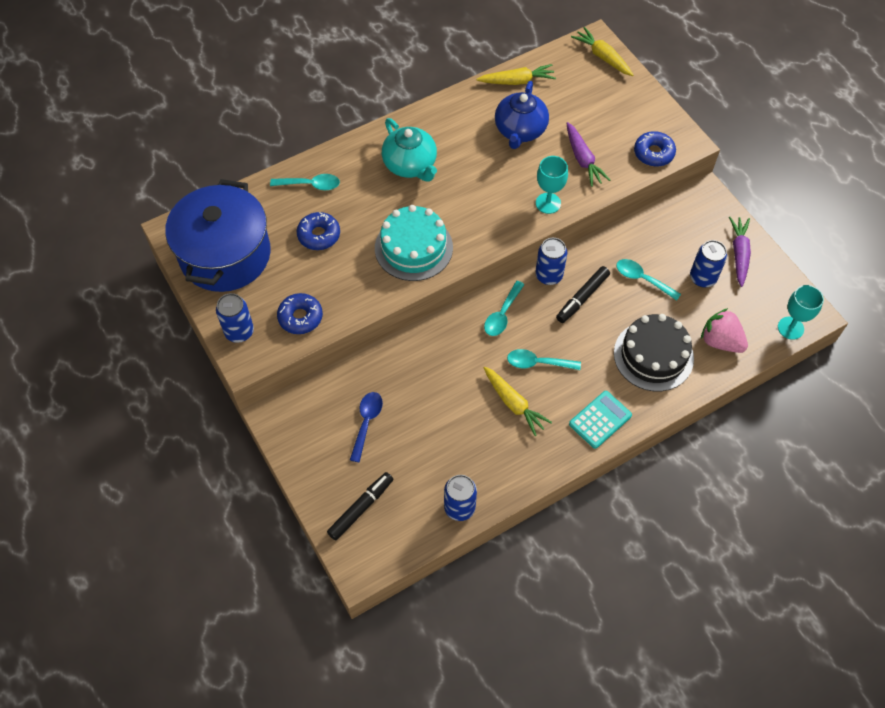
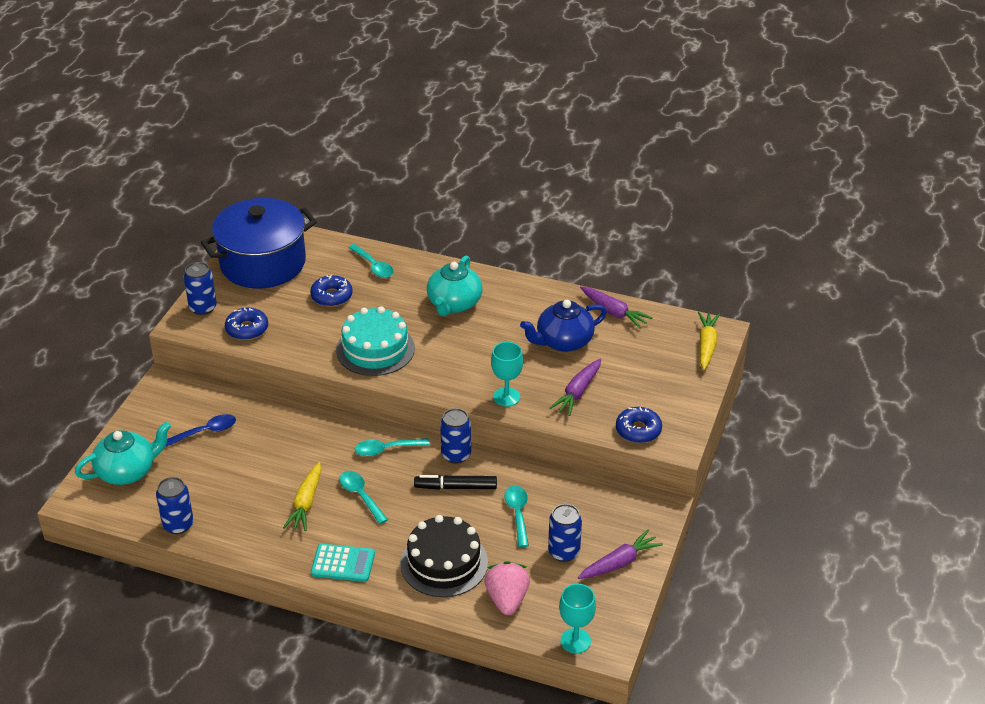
camera: 50 degrees right, 20 degrees down
(361, 508) = (127, 471): black marker -> turquoise teapot
(517, 81) = (613, 312): yellow carrot -> purple carrot

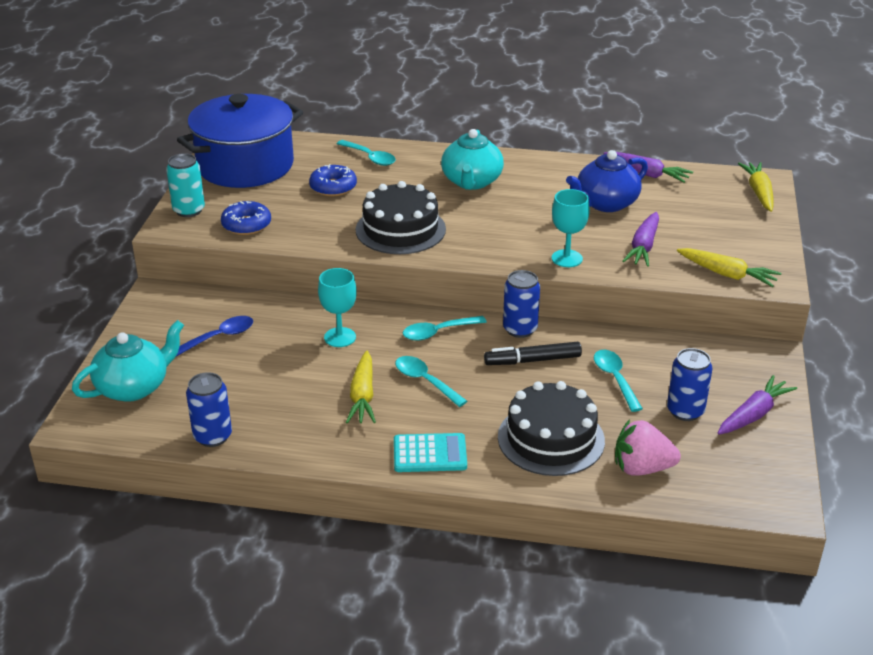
camera: 10 degrees left, 5 degrees down
(203, 308) = (189, 210): blue can -> turquoise can
(375, 349) = (400, 229): turquoise cake -> black cake
(507, 599) = (642, 468): pink strawberry -> pink strawberry turned 75 degrees counterclockwise
(575, 641) = (742, 502): turquoise goblet -> turquoise goblet (340, 337)
(638, 430) = (727, 274): blue donut -> yellow carrot

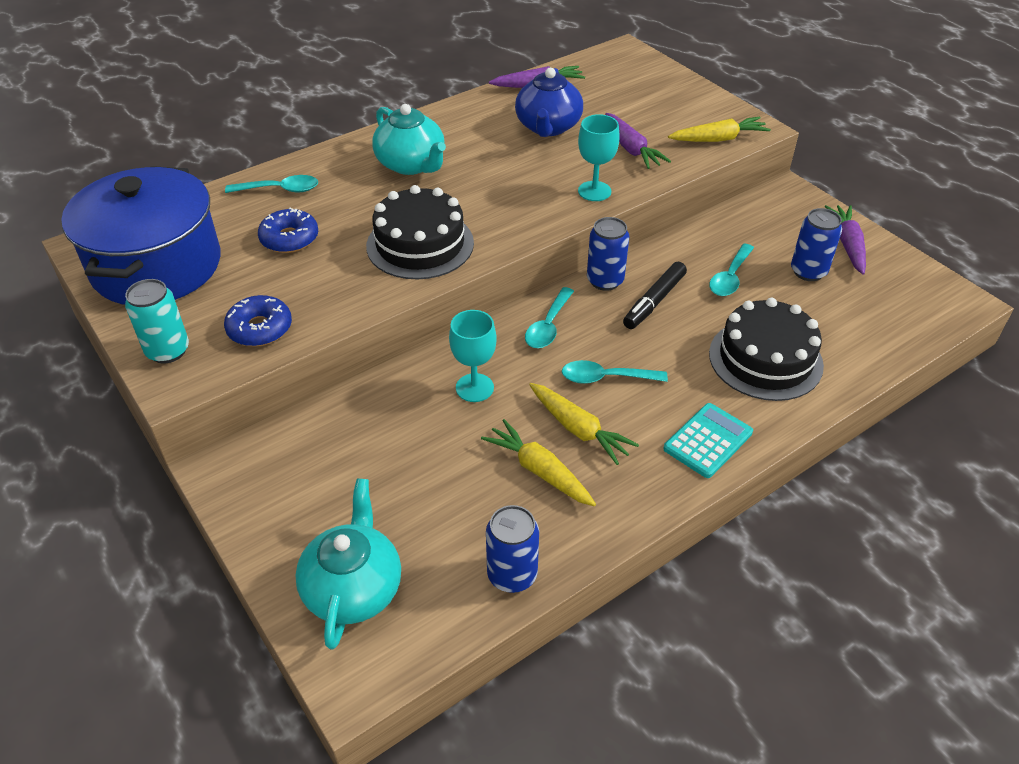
camera: 45 degrees left, 10 degrees up
(219, 337) = (361, 468): blue spoon -> none
(615, 379) = (730, 277): turquoise spoon -> turquoise spoon turned 90 degrees counterclockwise
(642, 468) = (852, 337): pink strawberry -> none
(759, 193) = (637, 62): yellow carrot -> yellow carrot (539, 471)

